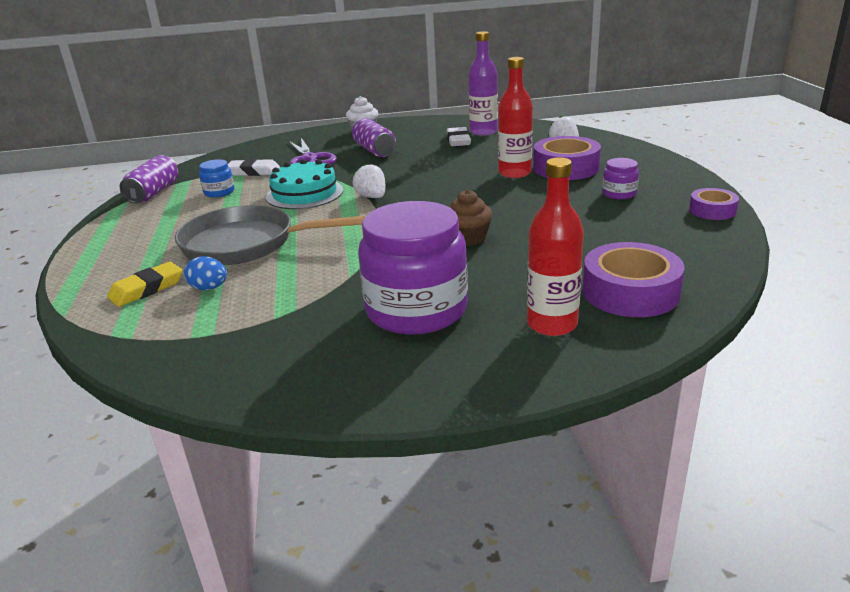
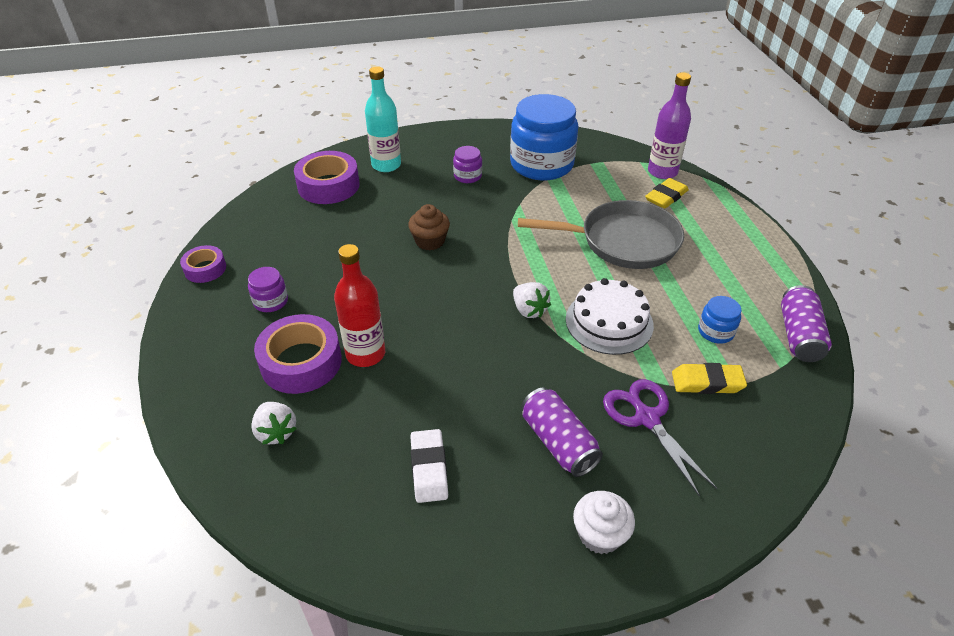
camera: 175 degrees right, 15 degrees up
(209, 288) = (619, 196): blue egg -> none
(254, 172) = (707, 382): white eraser -> yellow eraser
(293, 330) = (541, 164): none -> blue jar
(304, 193) = (609, 322): turquoise cake -> white cake
(416, 310) = (467, 176): purple jar -> purple jar, size x0.44
(483, 131) = (384, 506): purple bottle -> purple bottle (662, 172)
(552, 324) = (386, 165): red bottle -> turquoise bottle

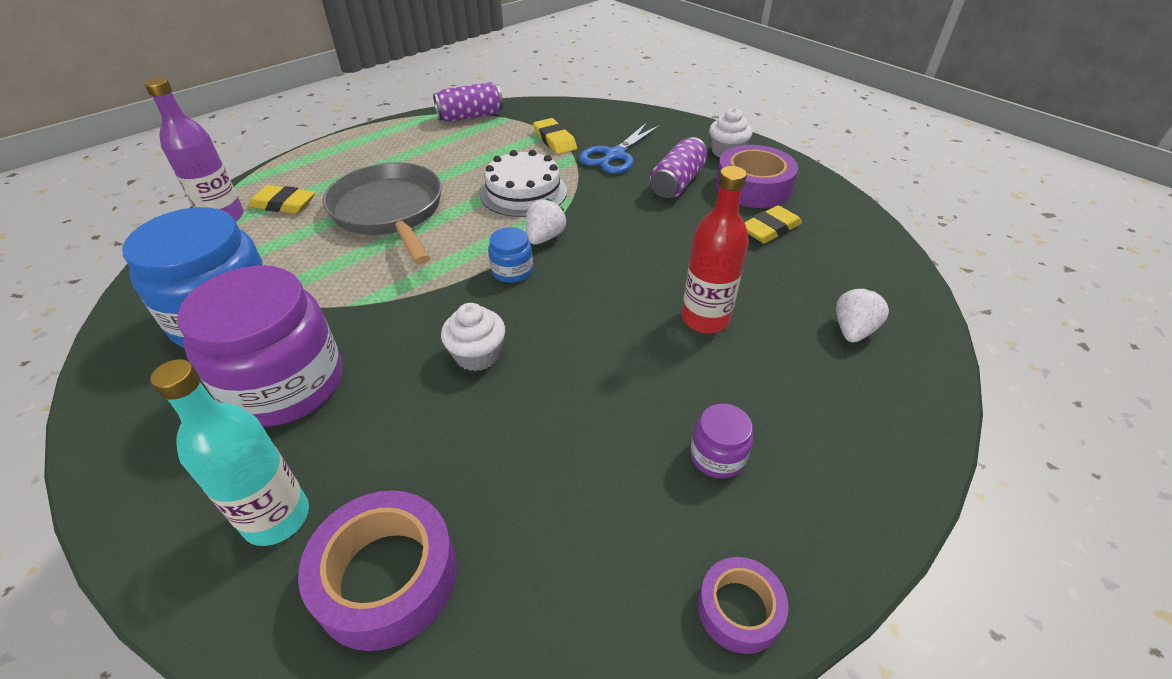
camera: 120 degrees left, 0 degrees up
(301, 362) = (767, 362): purple tape -> purple tape (753, 187)
(429, 468) = (770, 229): white eraser -> yellow eraser
(430, 241) = (477, 355): brown cupcake -> white cupcake
(467, 176) = (285, 384): purple jar -> purple jar, size x2.30
(646, 418) = (614, 155): purple scissors -> blue scissors
(715, 331) = (493, 145): blue jar -> blue jar (512, 271)

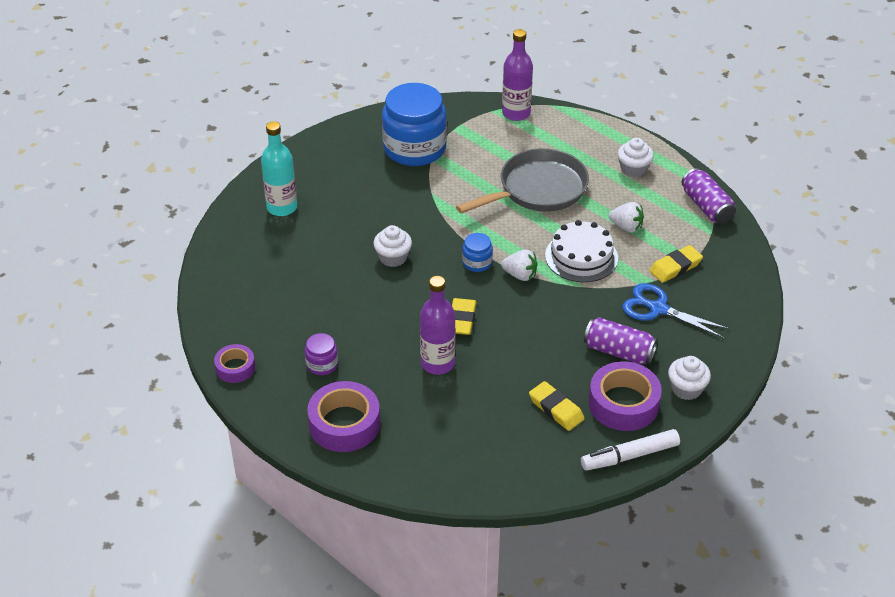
camera: 85 degrees right, 0 degrees up
(283, 204) = (537, 135): yellow eraser -> yellow eraser (461, 320)
(285, 384) = (364, 186): purple jar -> none
(387, 577) = (252, 249): purple tape -> purple tape (344, 424)
(390, 148) = (633, 169): none -> white cupcake
(705, 319) = (437, 363): red bottle -> purple bottle
(825, 190) = (629, 456): none -> white marker
(853, 330) = (434, 443): white strawberry -> white strawberry (626, 227)

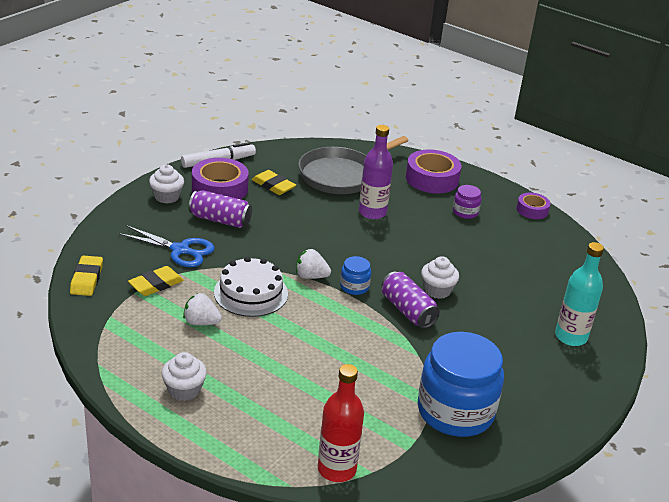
camera: 170 degrees right, 10 degrees down
(461, 320) = (359, 241): yellow eraser -> yellow eraser (87, 279)
(516, 113) = (336, 469): purple bottle -> red bottle
(537, 189) = (299, 362): grey pan -> grey pan (342, 175)
(706, 206) = (106, 346): purple can -> purple can (407, 310)

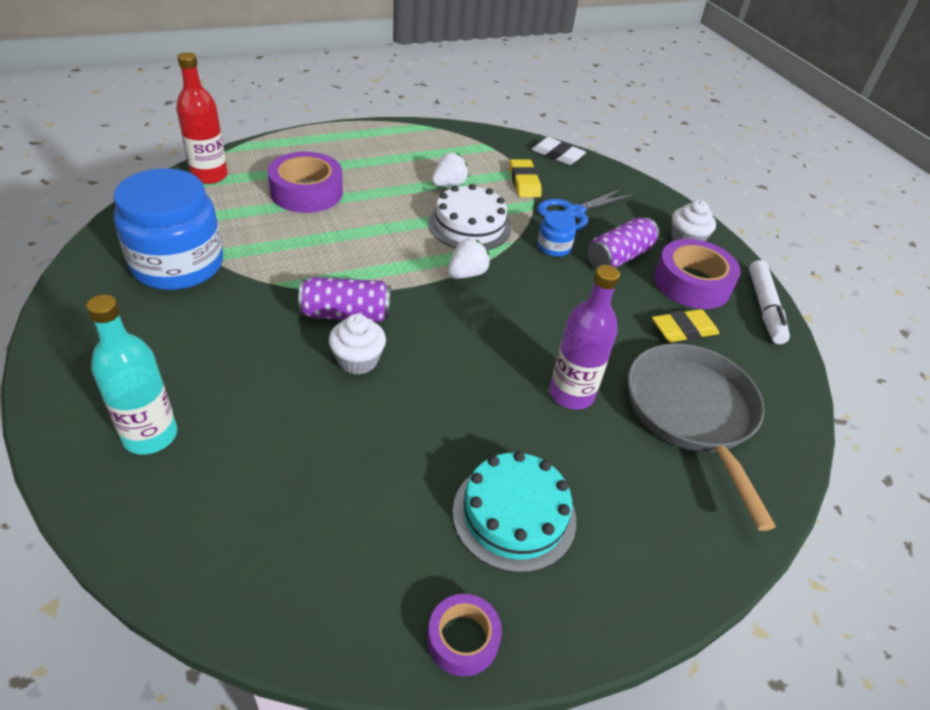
camera: 120 degrees right, 10 degrees up
(87, 279) = (557, 155): yellow eraser -> white eraser
(184, 390) = (372, 149): white cupcake -> none
(354, 287) = (423, 296): blue jar -> blue jar (554, 247)
(432, 179) = (642, 533): purple tape -> purple tape (306, 192)
(465, 212) = (514, 515): purple jar -> turquoise cake

